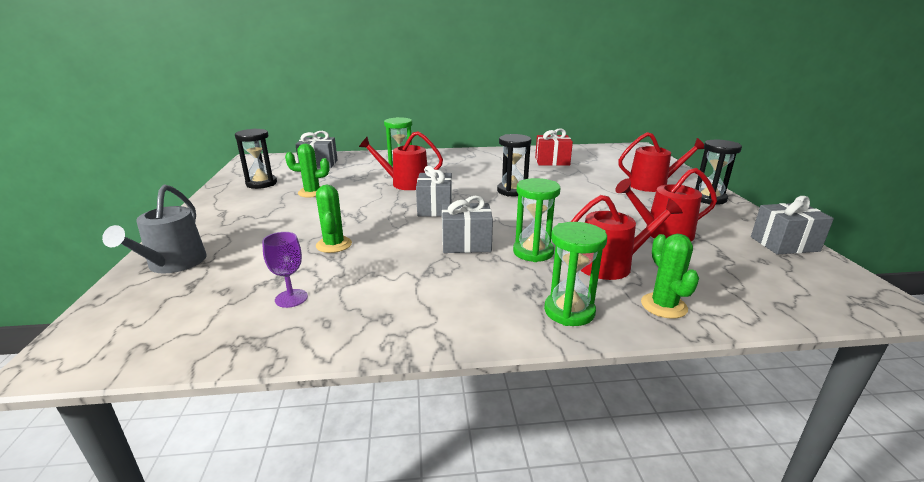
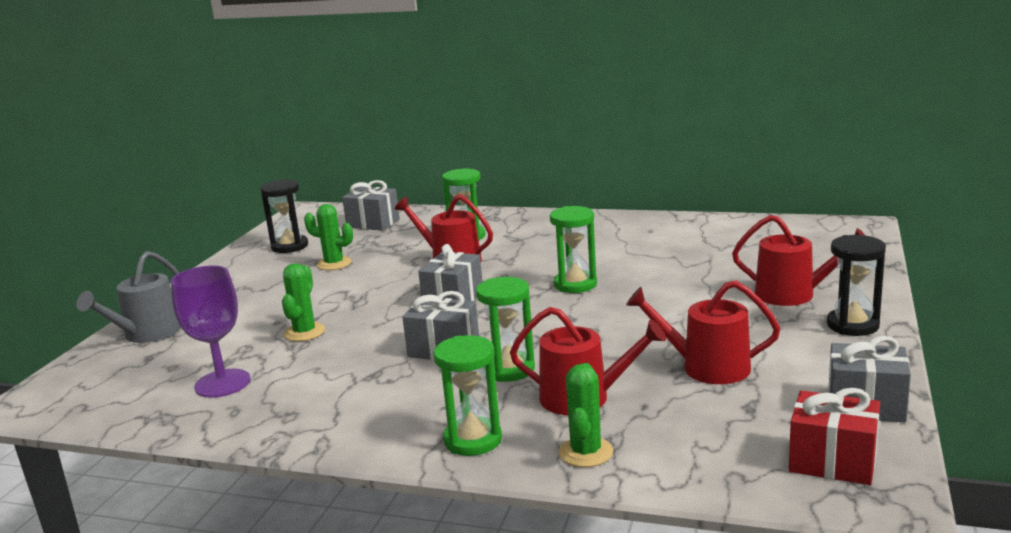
camera: 25 degrees right, 5 degrees down
(291, 298) = (222, 383): purple goblet -> purple goblet, size x1.66
(512, 191) = (575, 284): black hourglass -> green hourglass
(552, 161) = (686, 242): red gift -> red gift (832, 461)

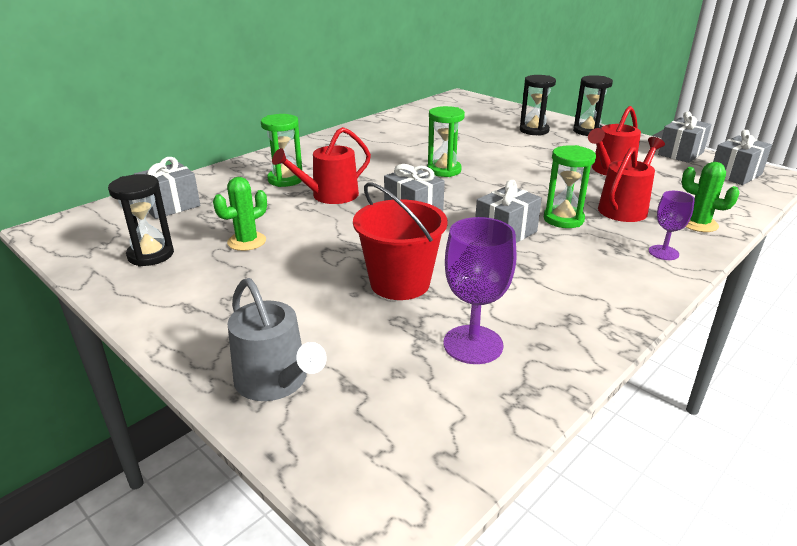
camera: 65 degrees left, 10 degrees up
(304, 332) = (400, 283): green cactus -> red bucket
(473, 440) = (663, 252): green hourglass -> purple goblet
(792, 294) = (534, 130): red watering can -> black hourglass
(832, 461) = (735, 174): red gift -> grey gift

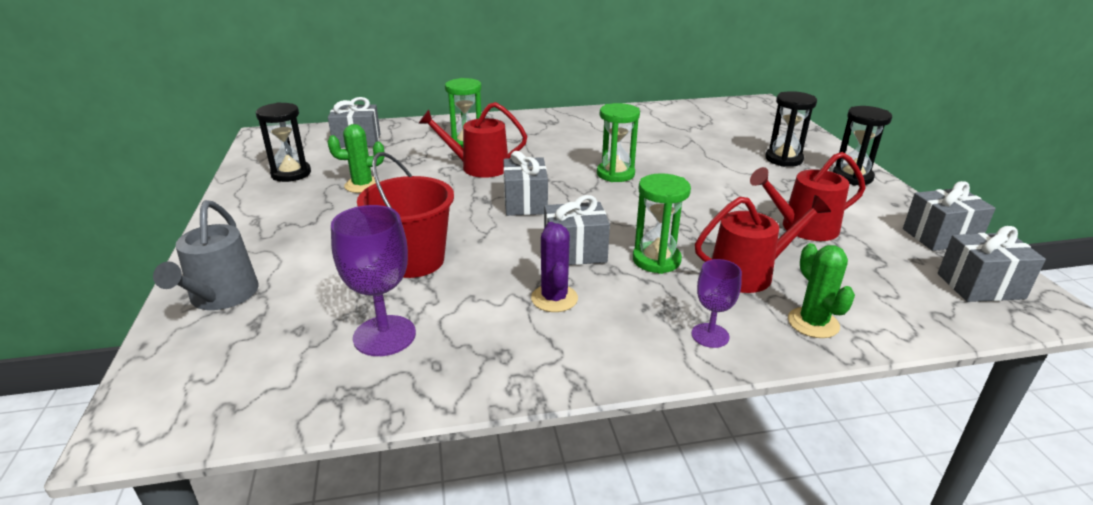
camera: 35 degrees right, 0 degrees up
(543, 268) = (554, 298): none -> purple cactus

